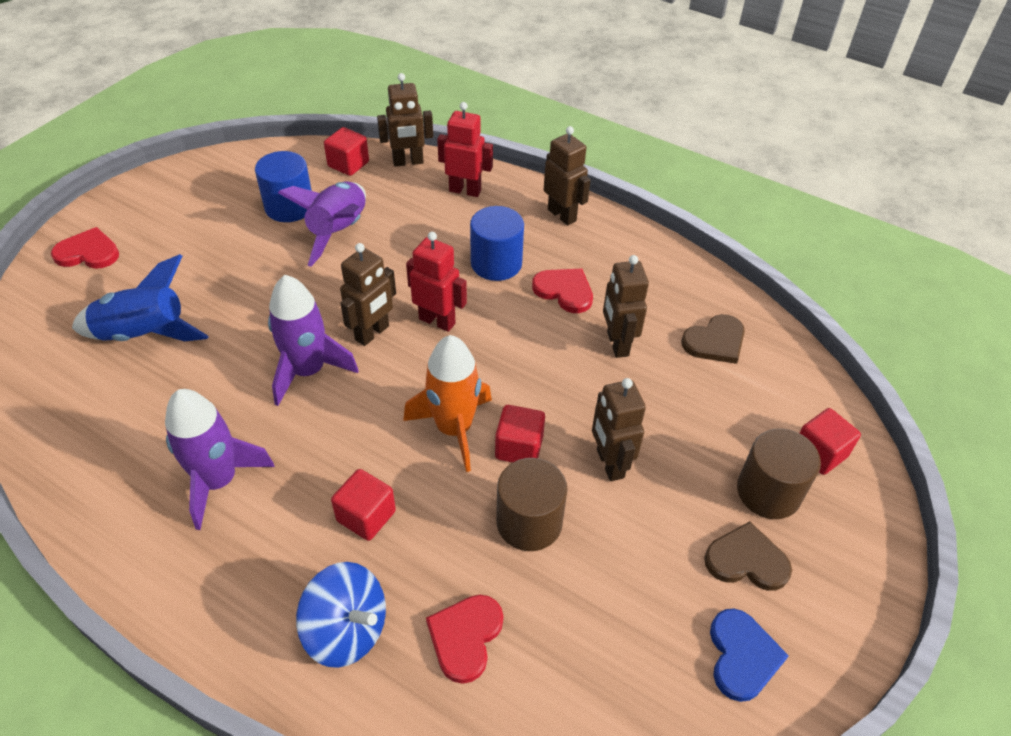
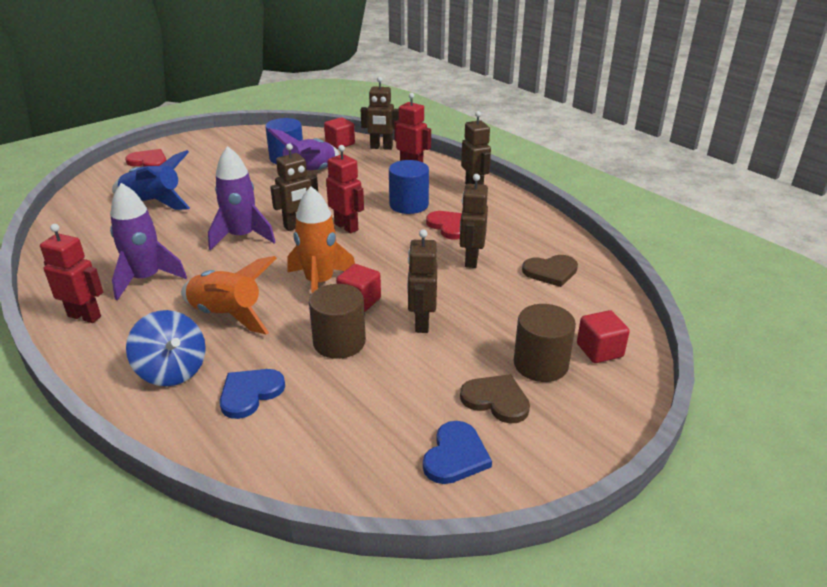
camera: 20 degrees right, 15 degrees down
(171, 571) = (85, 316): none -> red robot
(366, 516) = (227, 315): red cube -> orange rocket
(465, 637) = (250, 393): red heart -> blue heart

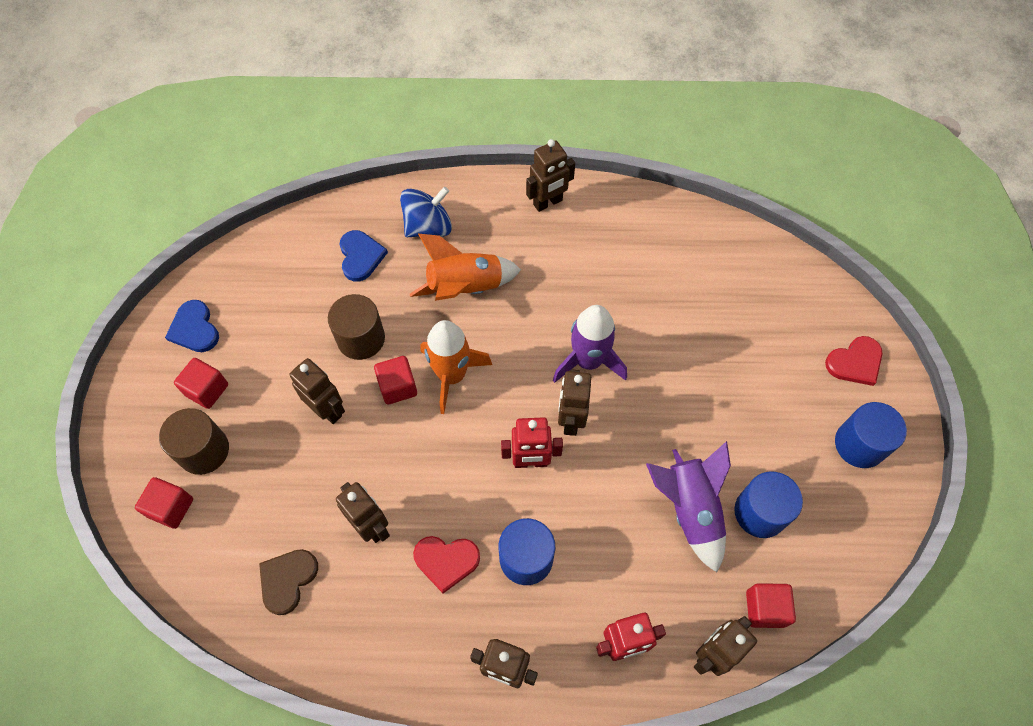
camera: 130 degrees right, 30 degrees up
(85, 316) = (548, 203): red robot -> brown robot
(146, 279) = (572, 259): purple rocket -> none
(153, 203) = (729, 322): blue rocket -> none
(172, 370) = (428, 226): blue spinning top -> blue spinning top turned 150 degrees clockwise
(209, 147) = (859, 444): none -> blue cylinder
(496, 400) = (207, 390): brown heart -> red cube

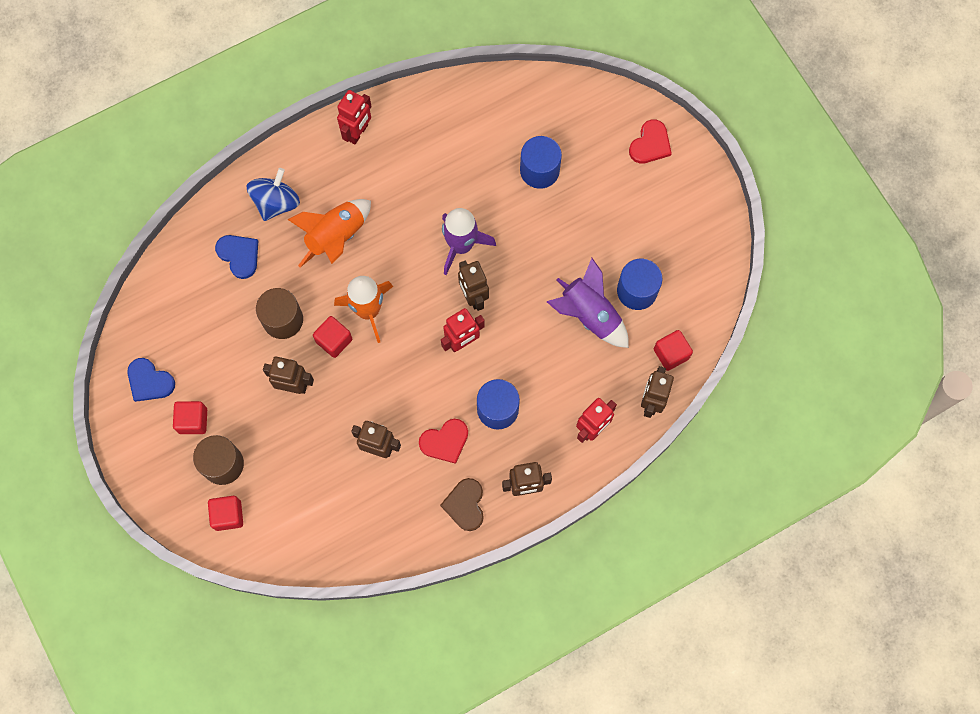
camera: 30 degrees left, 10 degrees up
(287, 580) = (344, 514): brown heart -> brown heart (465, 505)
(548, 203) = (358, 133): brown robot -> red robot
(859, 444) = (680, 205): blue cylinder -> blue cylinder (539, 170)

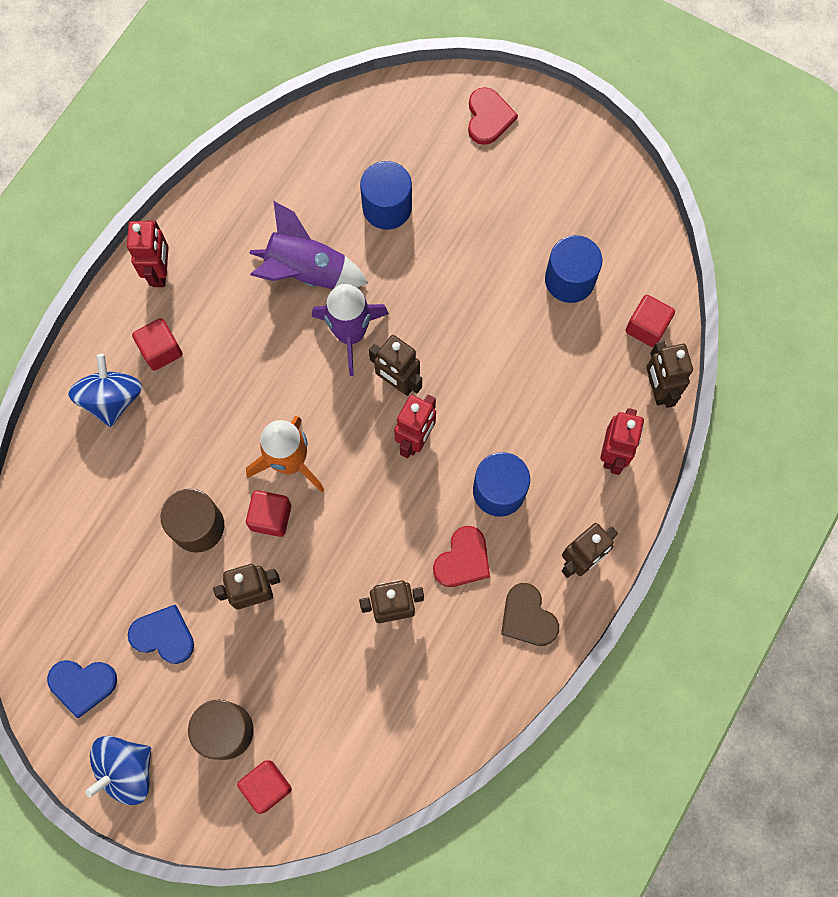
camera: 30 degrees left, 0 degrees up
(146, 452) = (126, 770): none -> blue spinning top
(193, 420) = (161, 701): red cube -> red cube (161, 350)
(239, 255) = (104, 481): blue heart -> blue heart (163, 635)
(336, 237) = (204, 401): orange rocket -> none
(589, 315) = (535, 333): purple rocket -> purple rocket (306, 272)

